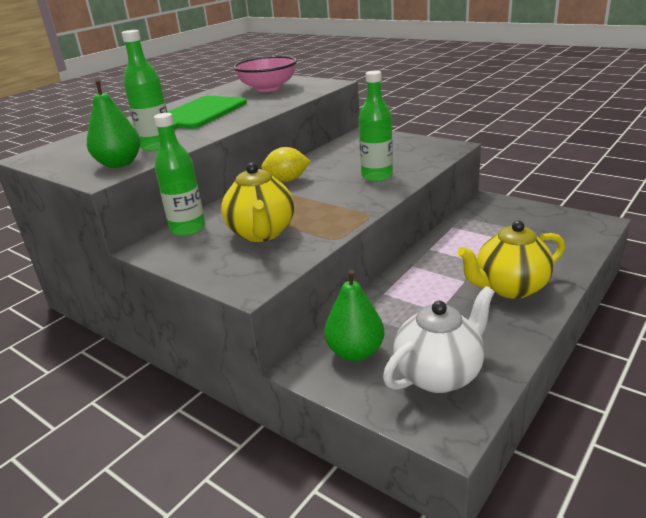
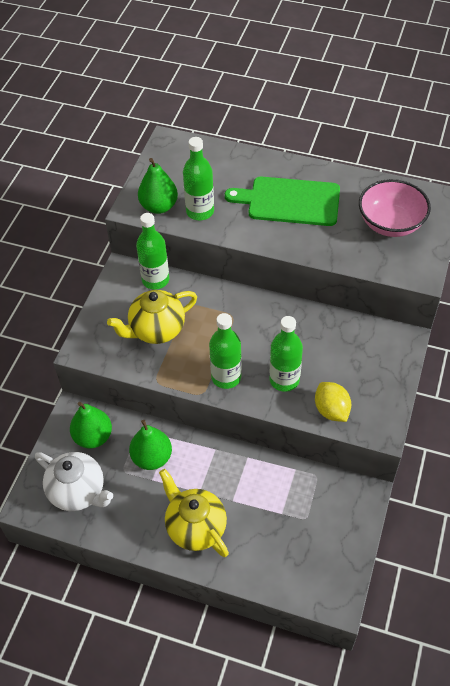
camera: 70 degrees right, 25 degrees up
(287, 180) = (260, 312): yellow lemon -> yellow lemon (331, 410)
(356, 201) = (226, 377): none -> green bottle
(407, 308) = (152, 457): none -> green pear

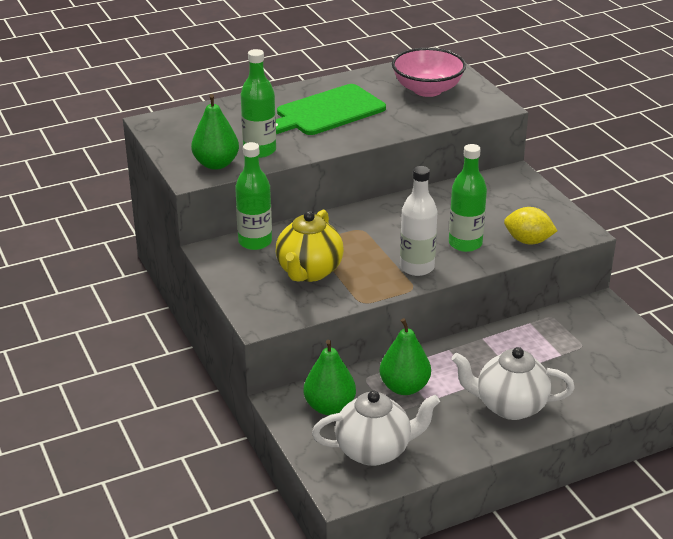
camera: 45 degrees left, 20 degrees down
(195, 527) = (509, 406): yellow teapot -> white teapot
(226, 377) = (417, 267): green bottle -> white bottle

